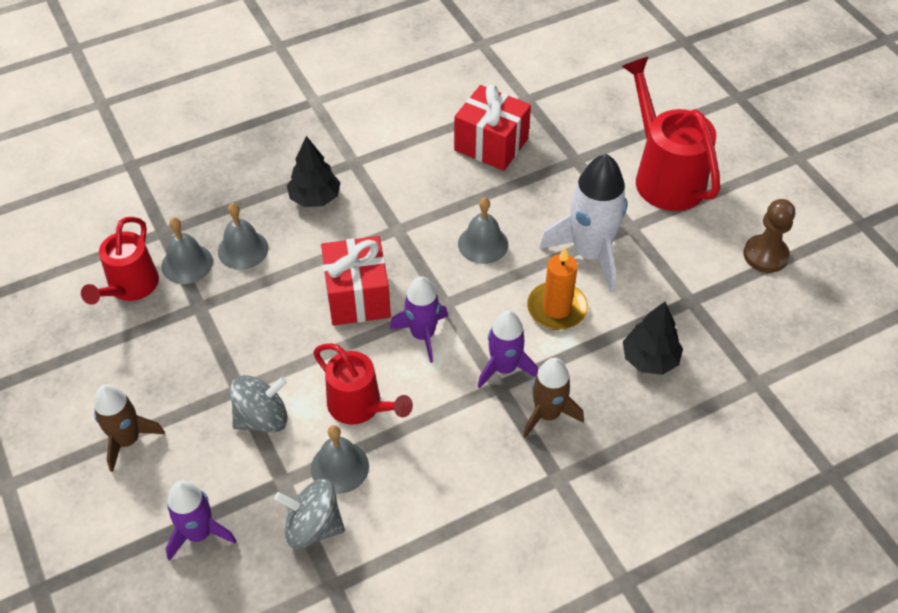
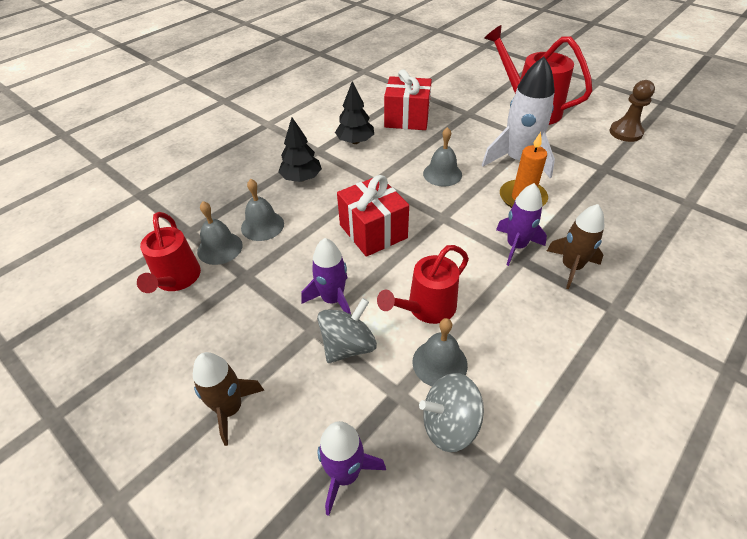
camera: 20 degrees left, 5 degrees down
(360, 406) = (426, 308): red watering can -> red watering can turned 120 degrees clockwise
(422, 335) = (440, 242): purple rocket -> purple rocket (332, 299)
(649, 359) = (609, 210): black tree -> black tree (355, 141)

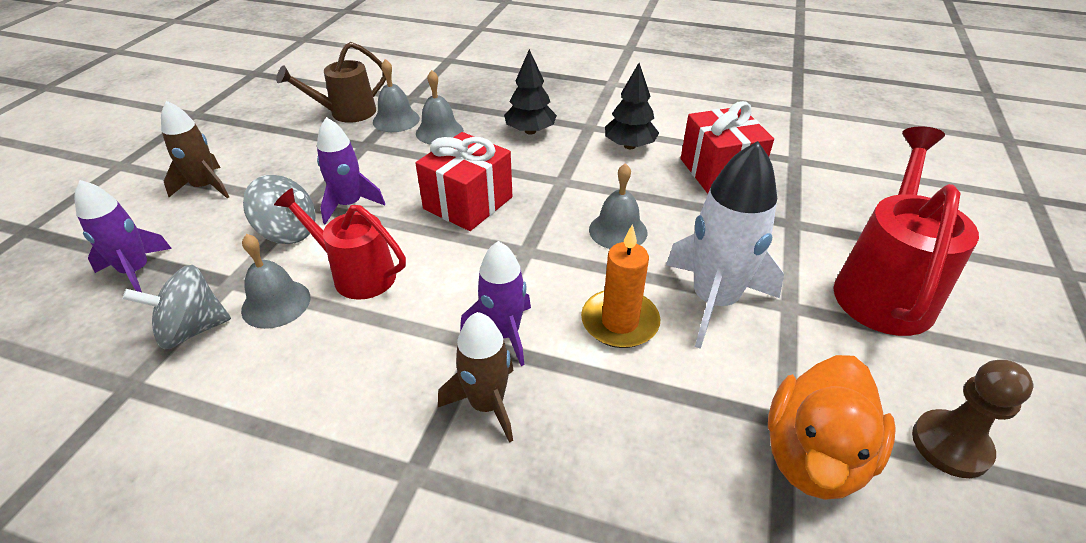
camera: 65 degrees right, 5 degrees down
(176, 280) = (346, 113): red watering can -> brown watering can
(449, 424) = (192, 329): grey spinning top -> grey spinning top turned 75 degrees counterclockwise
(625, 168) = (813, 455): none -> orange duck

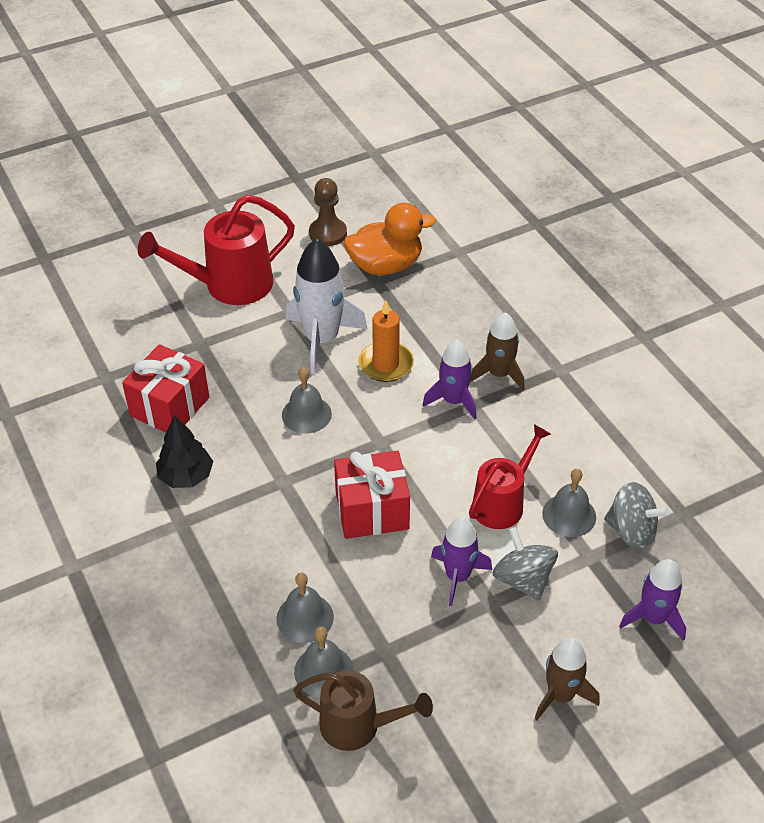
camera: 135 degrees left, 5 degrees up
(356, 274) = (503, 502): red watering can -> red watering can turned 120 degrees counterclockwise
(530, 131) = (232, 555): black tree -> none

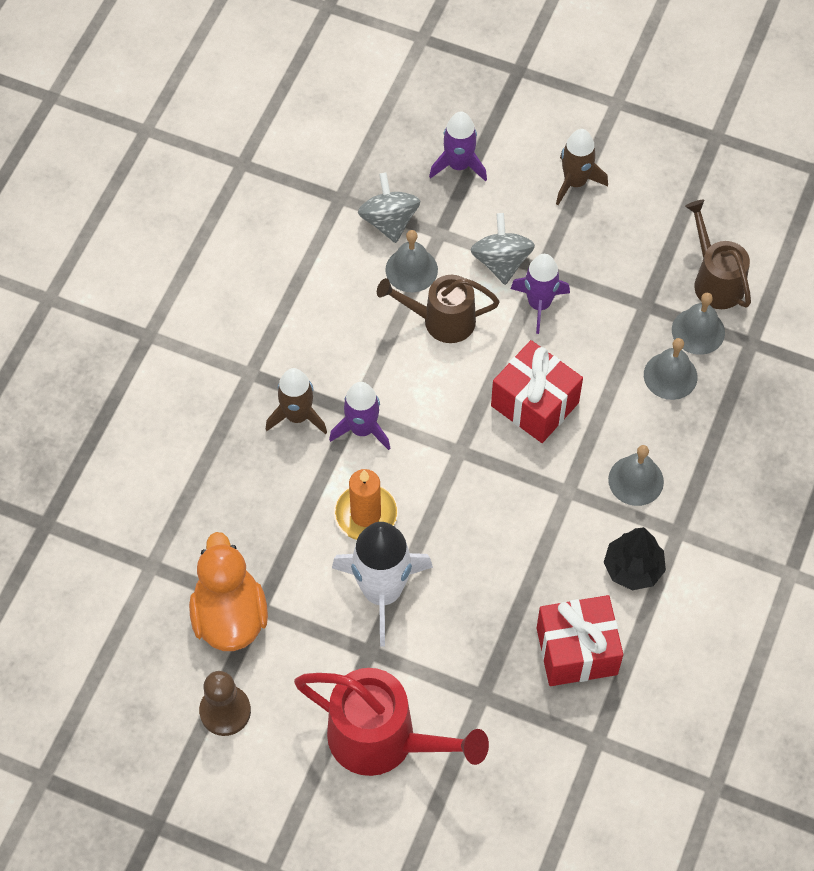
camera: 130 degrees left, 15 degrees up
(306, 414) = (482, 531): grey bell -> grey bell (636, 480)
(385, 266) = (229, 616): orange duck -> orange duck turned 45 degrees clockwise
(503, 502) = (440, 321): red watering can -> brown watering can
(523, 579) = (501, 262): grey spinning top -> grey spinning top turned 150 degrees clockwise

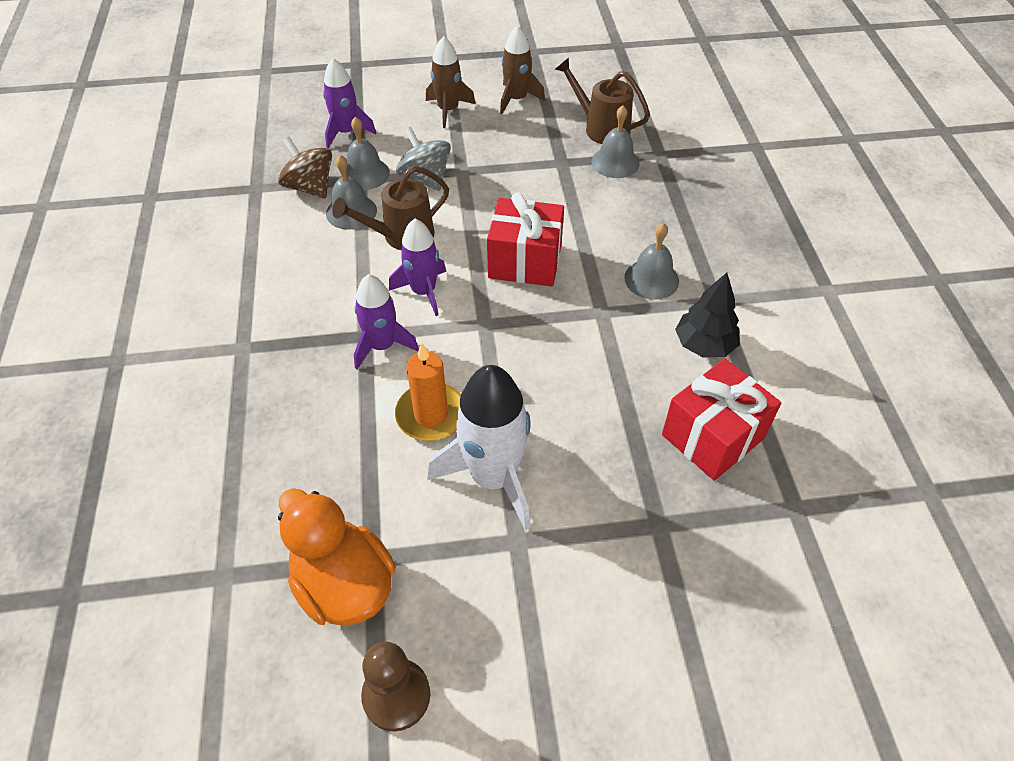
camera: 30 degrees left, 10 degrees down
(297, 416) = (311, 362): brown rocket -> brown rocket (516, 99)
(384, 740) = (594, 625): red watering can -> none
(389, 221) = (310, 187): grey spinning top -> brown spinning top
(539, 304) = (477, 193): purple rocket -> purple rocket (423, 291)
(670, 375) = (618, 198): grey bell -> grey bell (365, 174)

